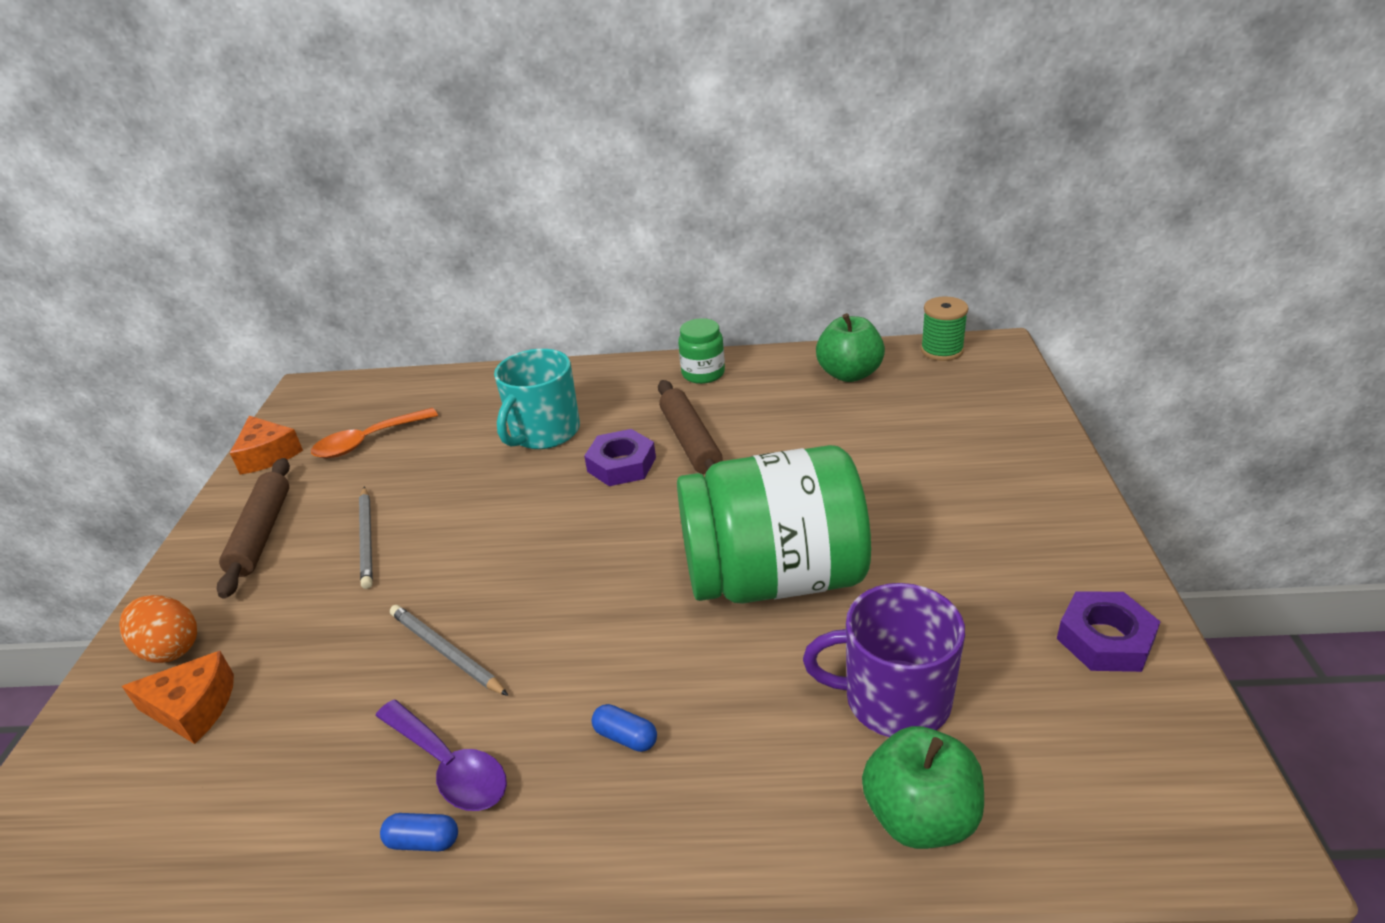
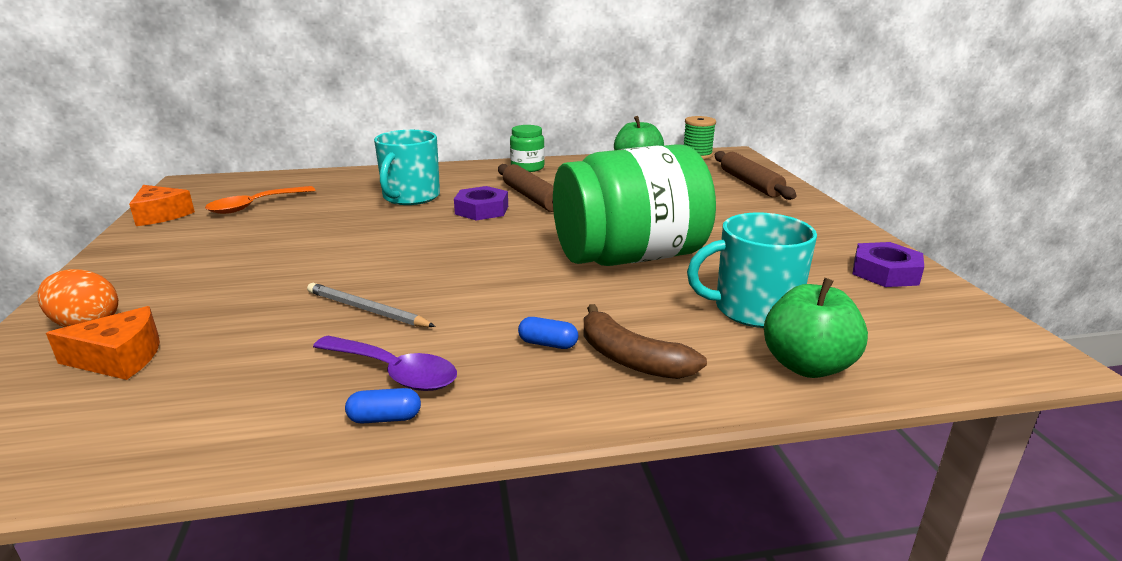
camera: 15 degrees left, 10 degrees down
(262, 533) = (167, 256): brown rolling pin -> brown rolling pin (750, 183)
(367, 539) = (271, 254): grey pencil -> none
(712, 776) = (631, 359): none -> brown banana
(894, 699) = (753, 309): purple mug -> turquoise mug

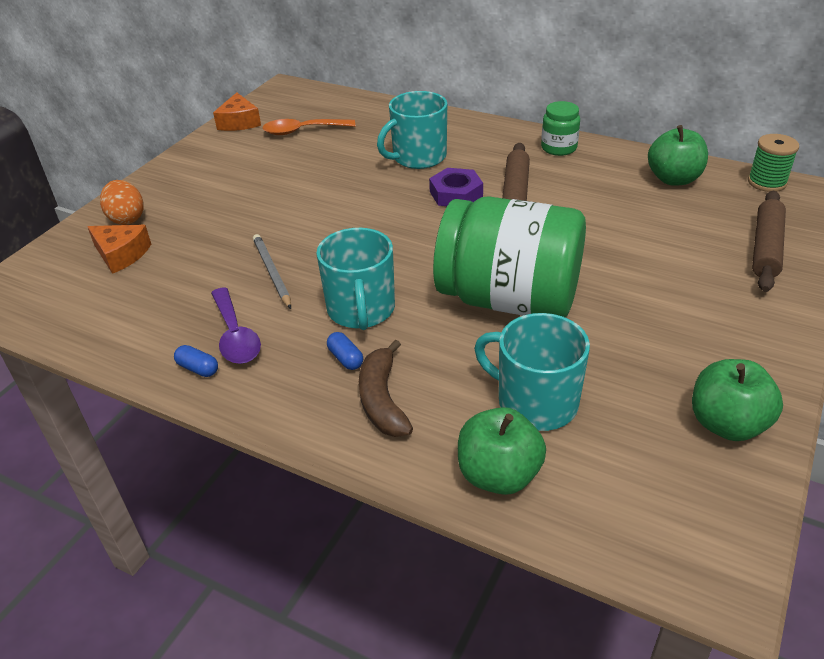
camera: 40 degrees right, 15 degrees up
(509, 305) = (361, 310): none -> turquoise mug
(885, 272) = (727, 424): purple nut -> green apple

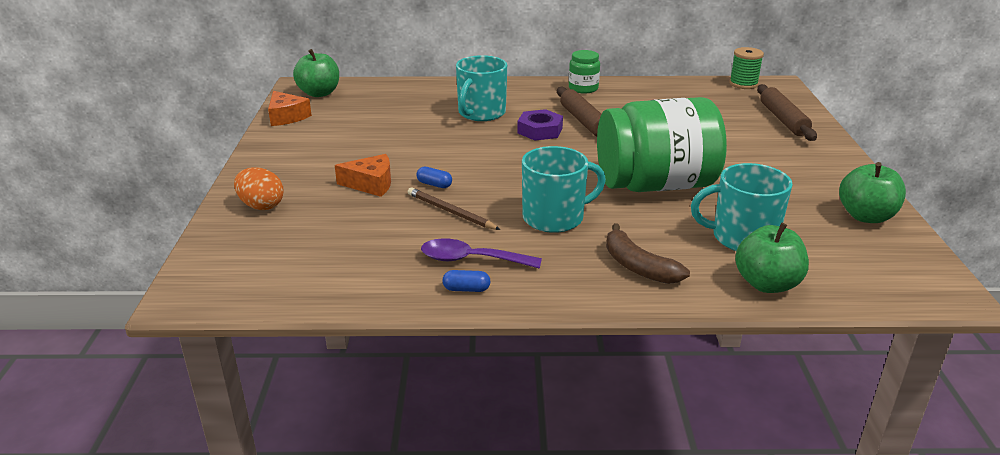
camera: 30 degrees left, 10 degrees down
(121, 254) = (290, 232): orange cheese -> orange cheese (371, 184)
(235, 335) = (471, 260): purple spoon -> purple spoon turned 150 degrees clockwise
(272, 272) = (450, 212): grey pencil -> brown pencil
(302, 131) = (356, 113): orange spoon -> none
(346, 358) = (580, 250): blue capsule -> blue capsule (434, 184)
(361, 310) = (555, 218): turquoise mug -> turquoise mug turned 75 degrees counterclockwise
(673, 179) = (683, 93): green apple -> green apple (319, 93)

